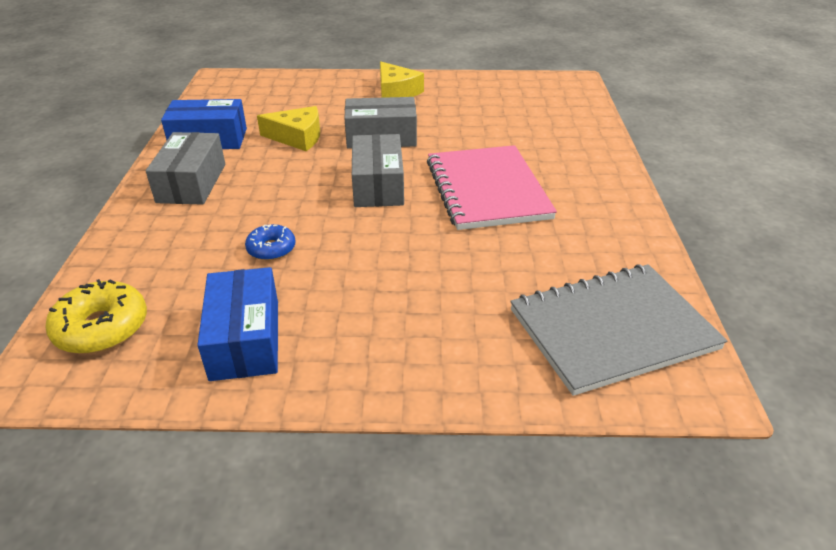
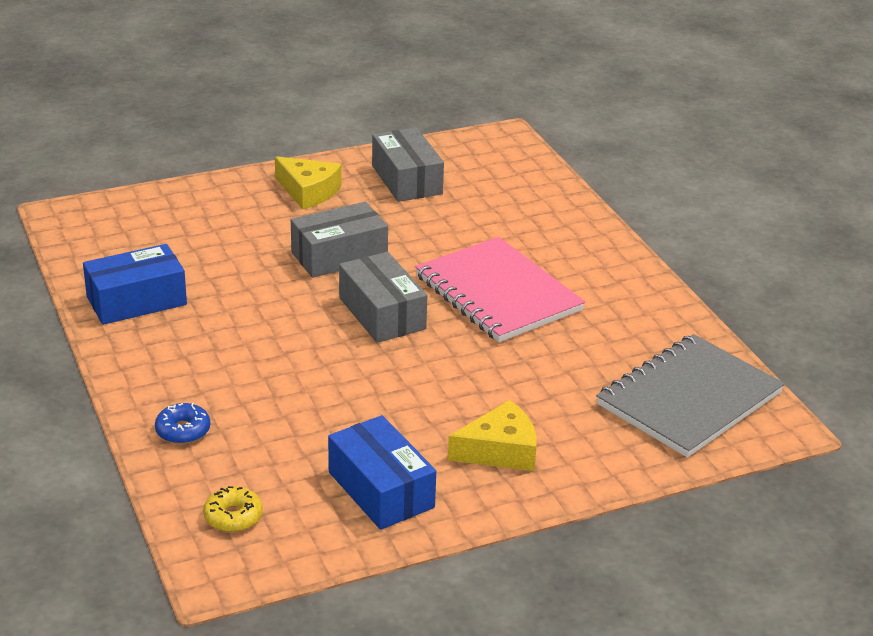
camera: 25 degrees left, 5 degrees down
(102, 328) = (233, 517): yellow donut -> yellow donut, size x0.62
(192, 183) = (172, 357): grey box -> grey box (407, 180)
(271, 249) = (329, 405): blue donut -> blue donut (183, 431)
(297, 137) = (242, 276): yellow cheese -> yellow cheese (500, 450)

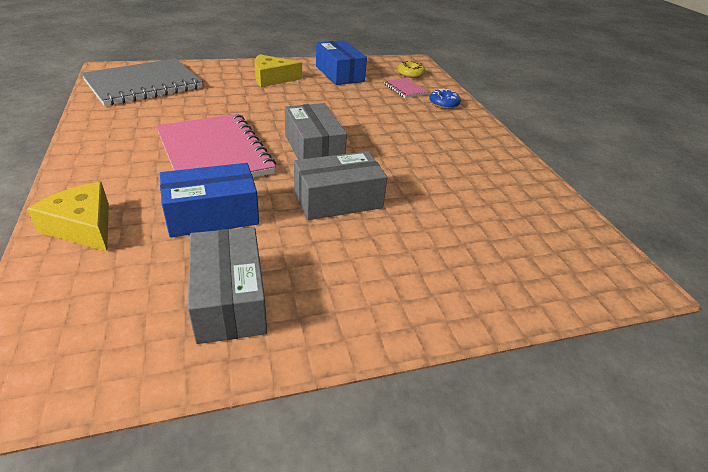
camera: 175 degrees left, 5 degrees up
(136, 301) = (506, 178): blue box -> blue box (212, 215)
(250, 462) = (405, 89): none -> pink notebook
(308, 191) = (361, 290): yellow cheese -> yellow cheese (83, 227)

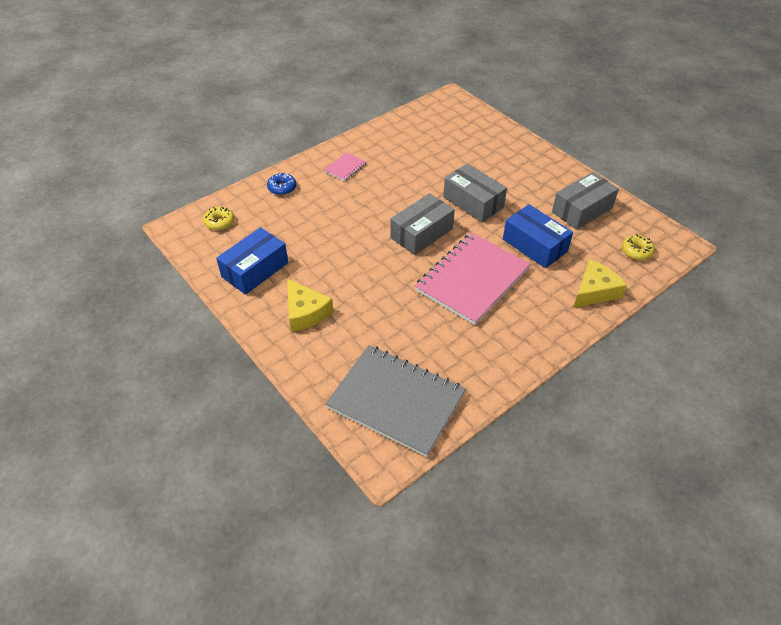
camera: 110 degrees left, 10 degrees up
(79, 313) = (636, 251): none -> yellow donut
(83, 227) = (594, 291): yellow cheese -> yellow cheese turned 150 degrees counterclockwise
(405, 89) = (264, 216): pink notebook -> pink notebook (345, 168)

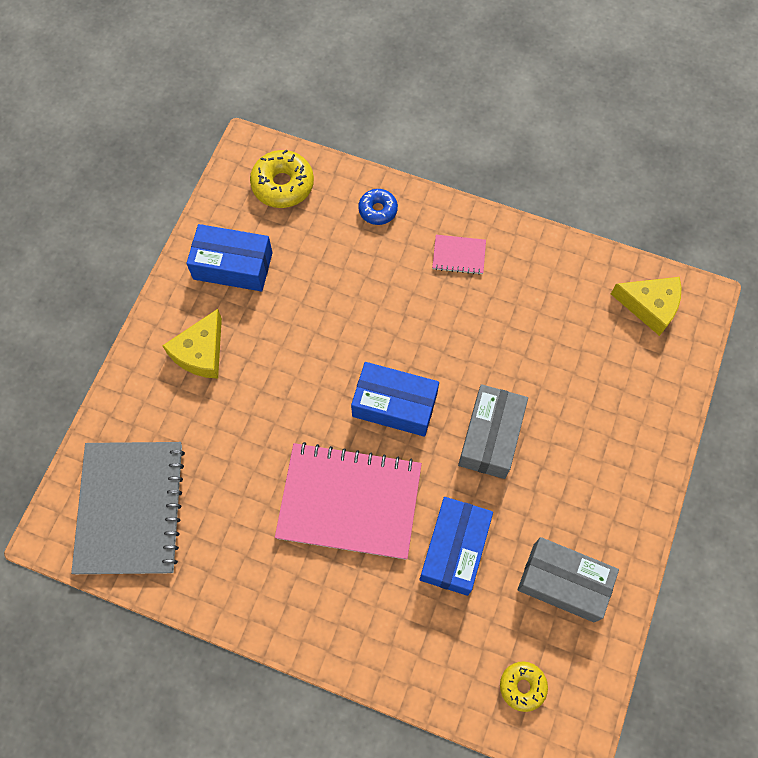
camera: 60 degrees right, 20 degrees up
(219, 222) = (283, 185): yellow donut -> yellow donut, size x1.62
(421, 233) = (394, 405): grey box -> blue box
(594, 291) = (413, 657): yellow cheese -> yellow cheese (650, 306)

